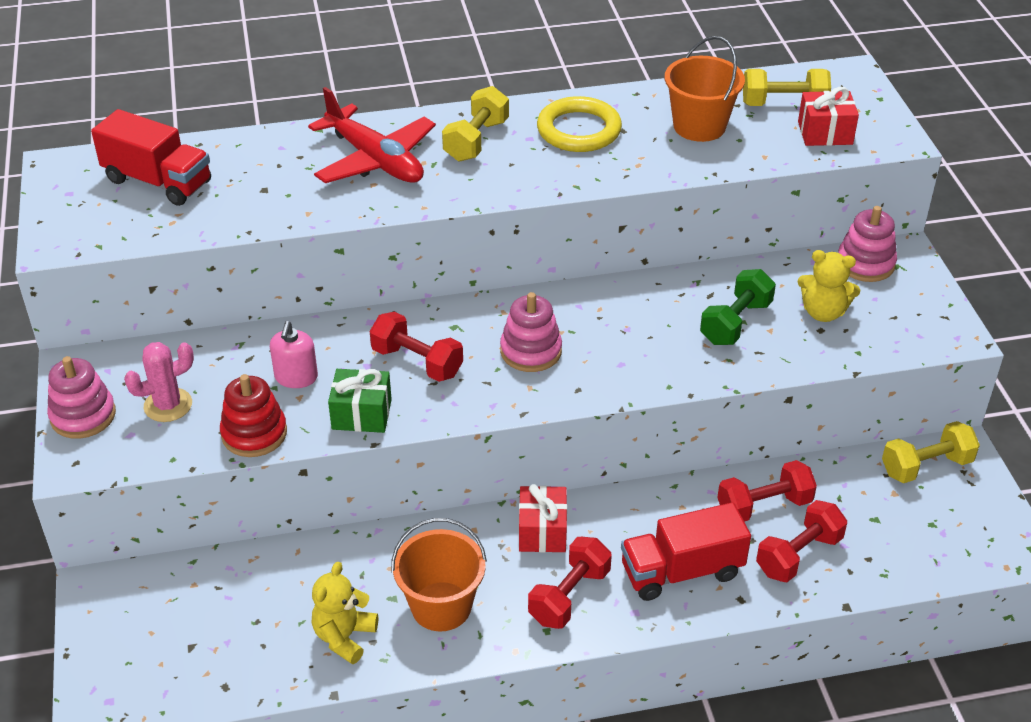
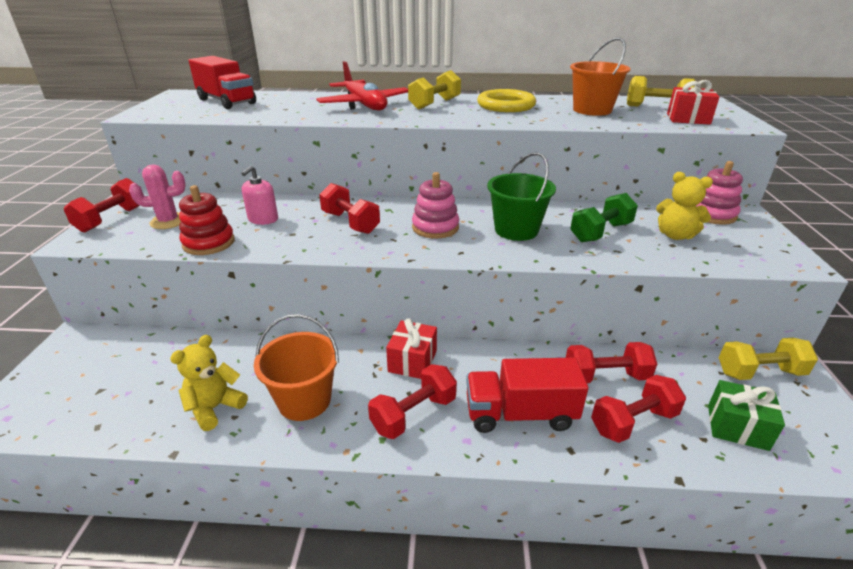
camera: 15 degrees right, 10 degrees down
(83, 415) = (112, 219): pink stacking toy -> red dumbbell
(361, 414) = (291, 243): green gift -> green gift (737, 427)
(633, 337) = (516, 230): none -> green bucket

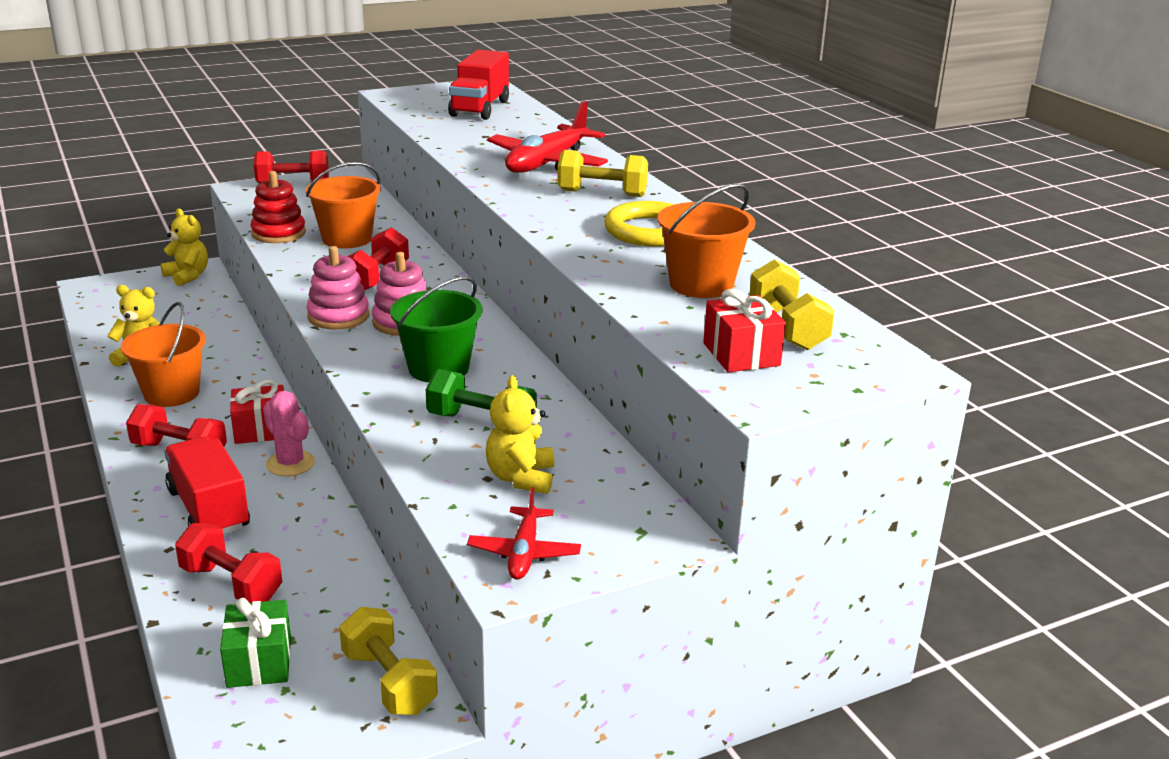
camera: 60 degrees right, 5 degrees down
(77, 347) = (187, 276): none -> yellow teddy bear
(168, 221) = (307, 205): pink cactus -> pink cactus (290, 463)
(263, 219) = (347, 239): pink soap dispenser -> orange bucket
(605, 376) = (305, 555): red dumbbell -> none
(711, 214) = (634, 506): pink stacking toy -> pink stacking toy (338, 316)
(764, 252) = (524, 553): none -> red plane

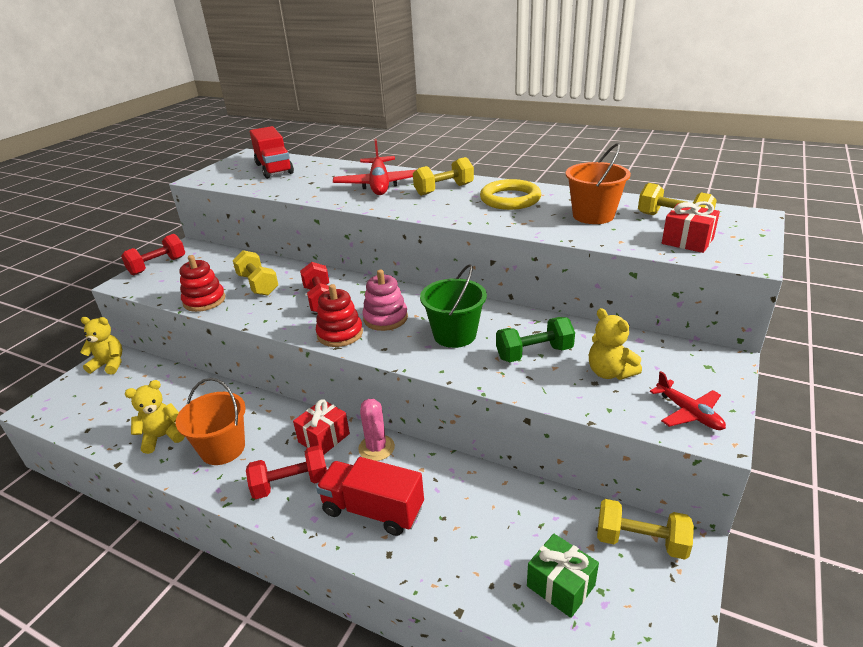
camera: 35 degrees left, 5 degrees up
(231, 584) = (464, 548): red dumbbell -> none
(290, 463) = (376, 448): pink cactus -> pink cactus turned 60 degrees clockwise
(338, 316) = (340, 334): pink stacking toy -> red stacking toy
(347, 239) = (258, 284): orange bucket -> yellow dumbbell

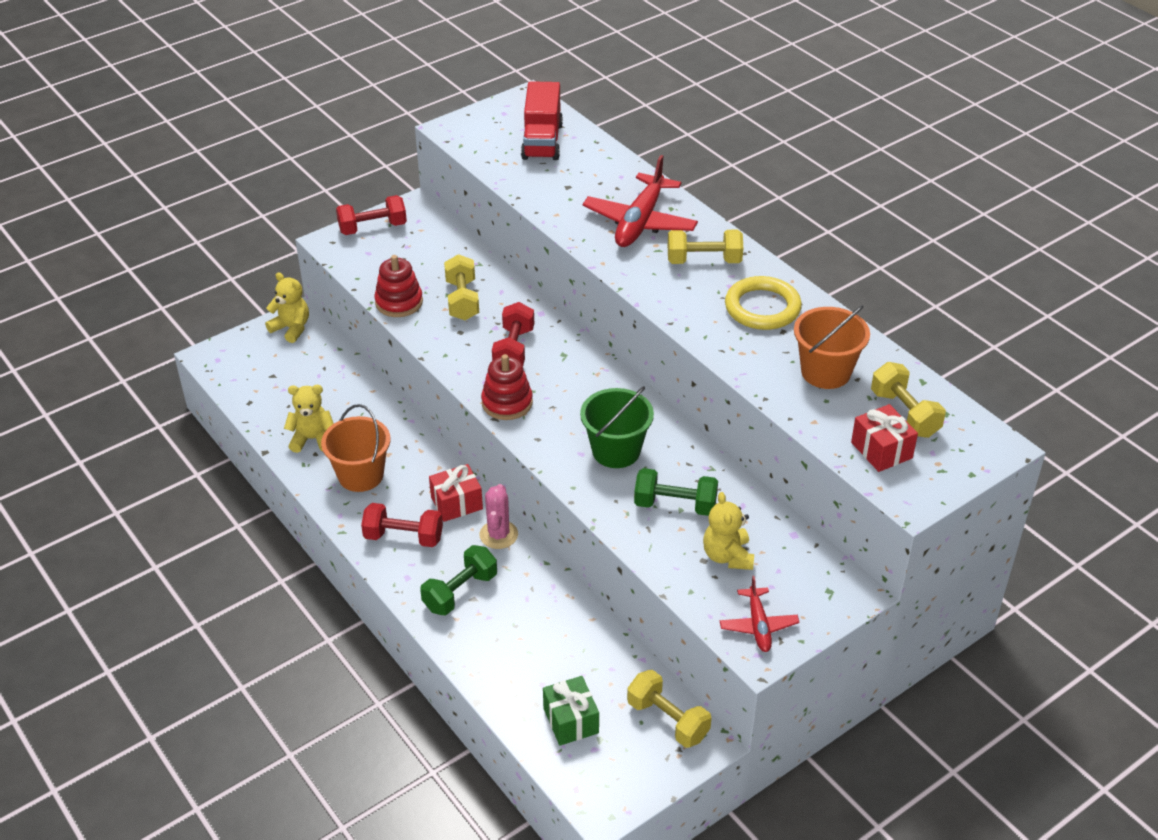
camera: 25 degrees right, 10 degrees up
(373, 510) = (460, 592): red truck -> green dumbbell
(385, 318) = (563, 401): pink stacking toy -> none

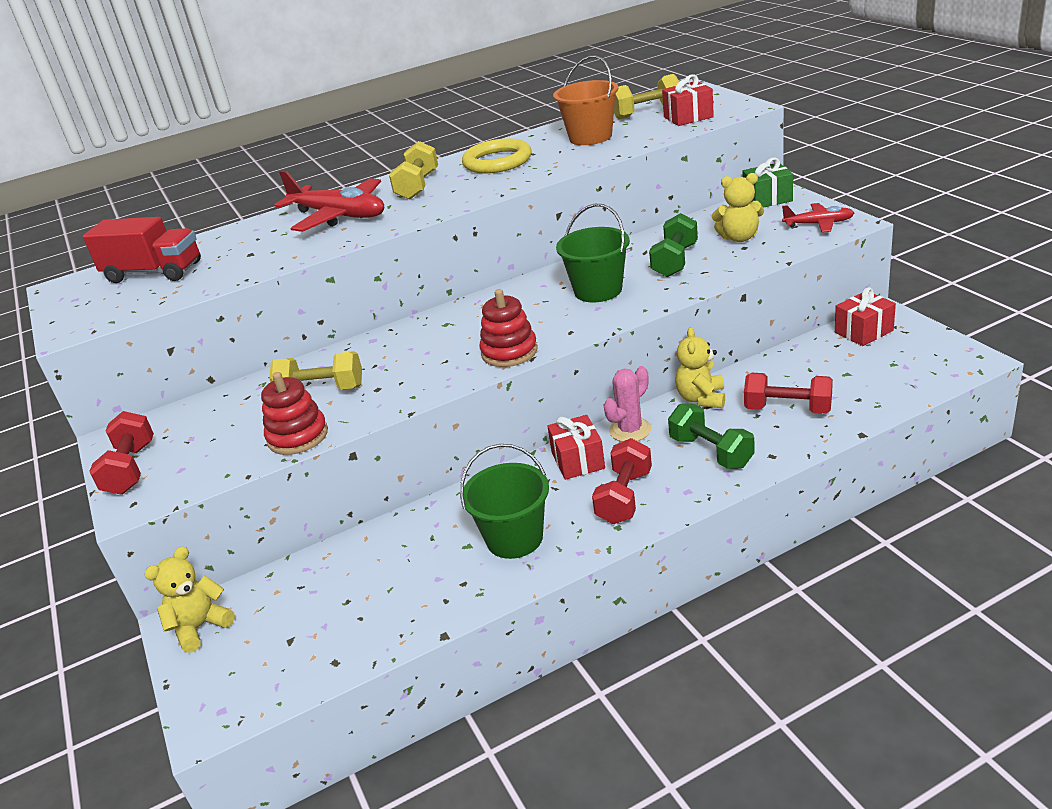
camera: 75 degrees left, 10 degrees down
(312, 439) = (435, 588): yellow teddy bear -> yellow teddy bear (701, 398)
(361, 475) = (514, 538): orange bucket -> green bucket
(498, 535) = (630, 430): pink cactus -> pink cactus turned 60 degrees counterclockwise
(513, 349) = (424, 353): red dumbbell -> red dumbbell (787, 409)
(571, 721) = (875, 379): green gift -> green gift (767, 199)
(668, 720) = (863, 331): yellow dumbbell -> red gift

